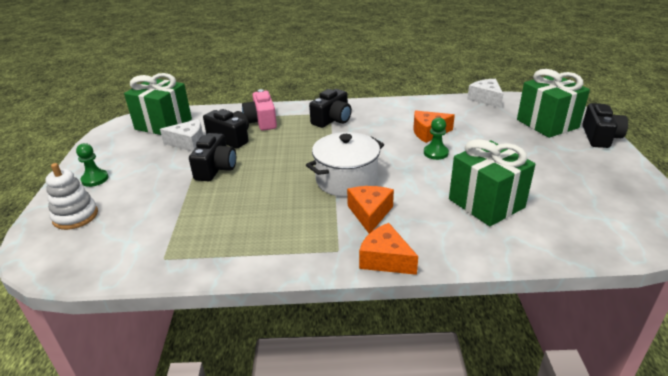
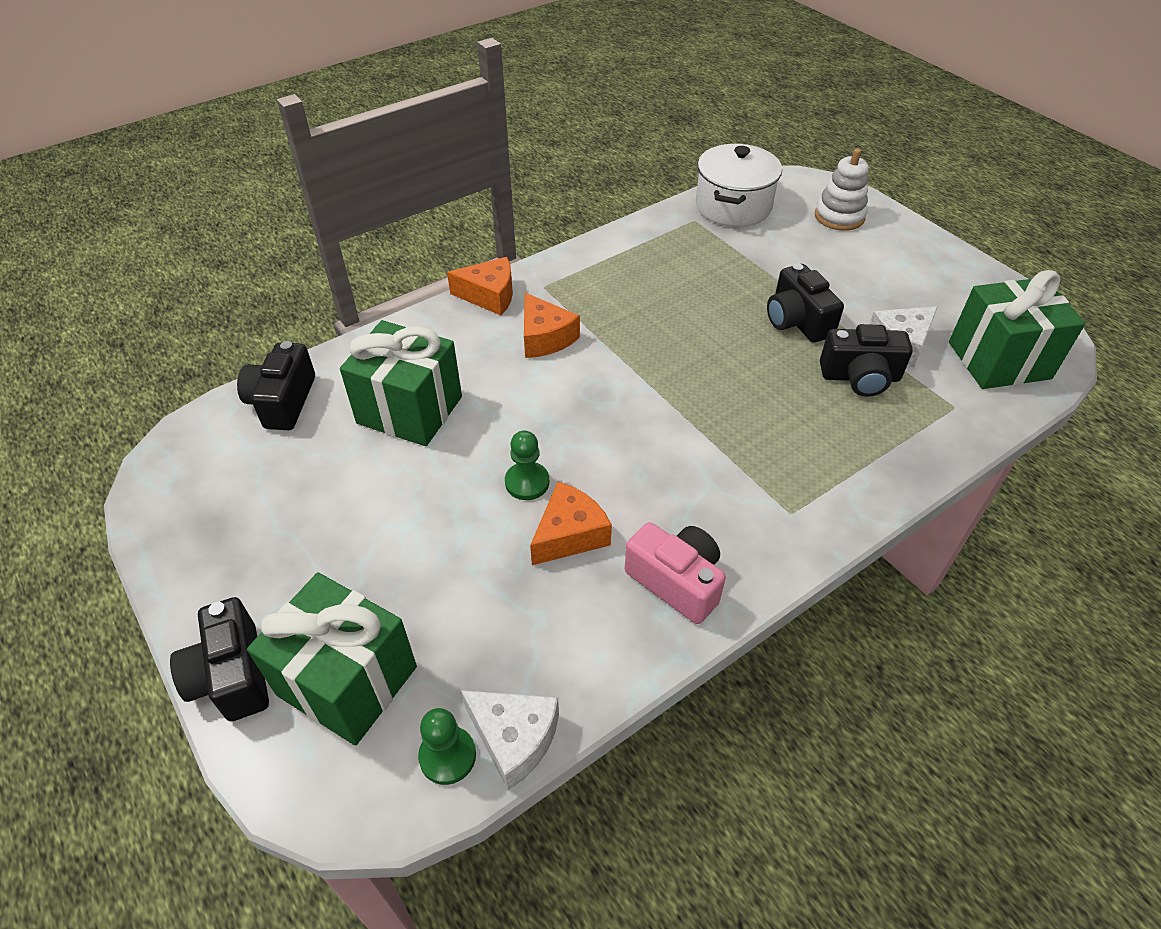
camera: 145 degrees right, 15 degrees up
(95, 179) = (904, 253): green pawn -> green pawn (447, 756)
(261, 121) = (871, 434): pink camera -> pink camera (676, 582)
(332, 120) = (765, 494): black camera -> black camera (283, 402)
(346, 180) = (615, 373): white pot -> white pot (733, 206)

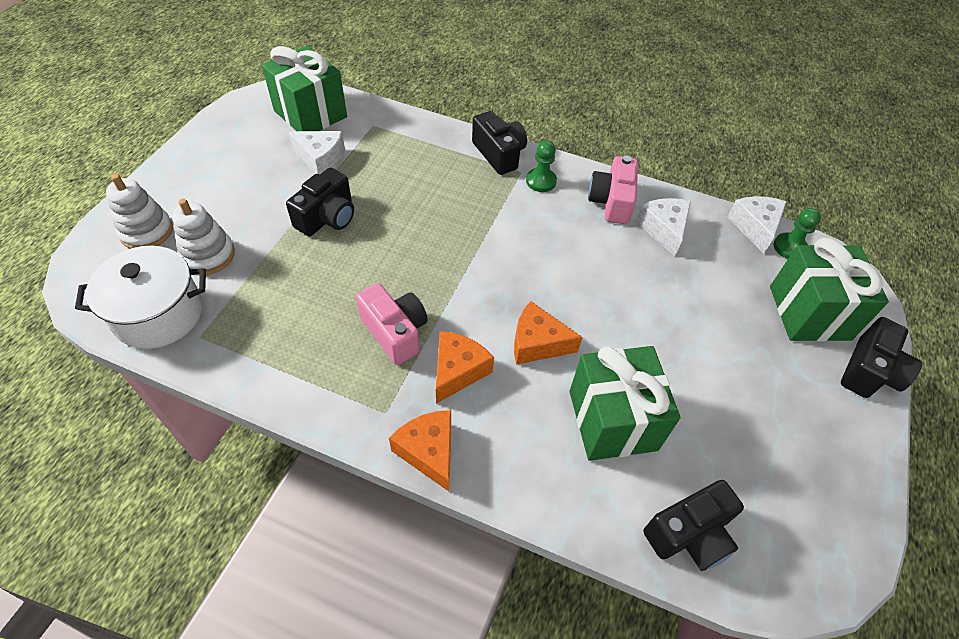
camera: 125 degrees left, 5 degrees up
(527, 482) = (609, 303): green pawn -> green pawn (541, 181)
(569, 534) = (626, 261): orange cheese -> orange cheese (537, 343)
(590, 610) = (663, 229): none -> white cheese
(616, 317) = (395, 332): none -> pink camera
(787, 241) = (208, 255): none -> white stacking toy
(860, 377) = (373, 170): black camera -> black camera (499, 154)

